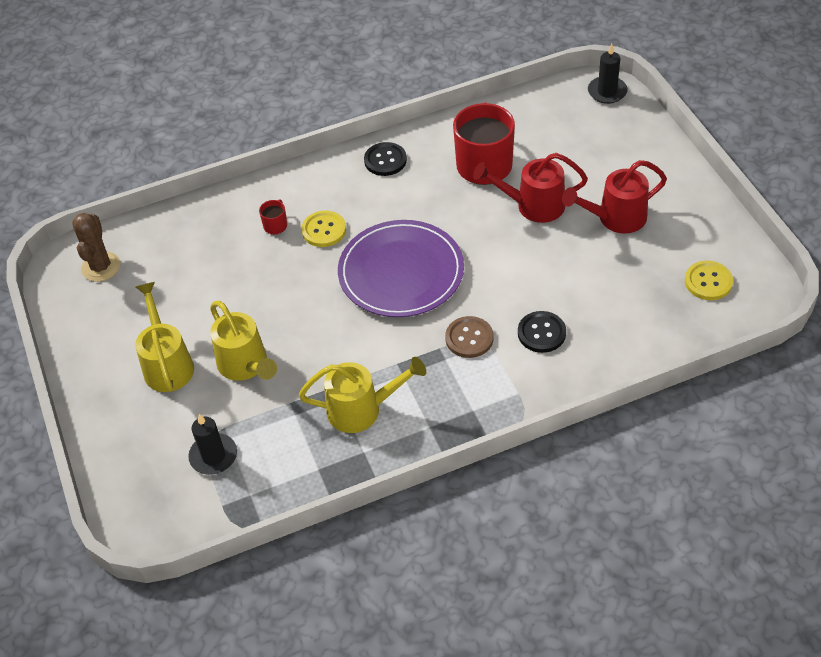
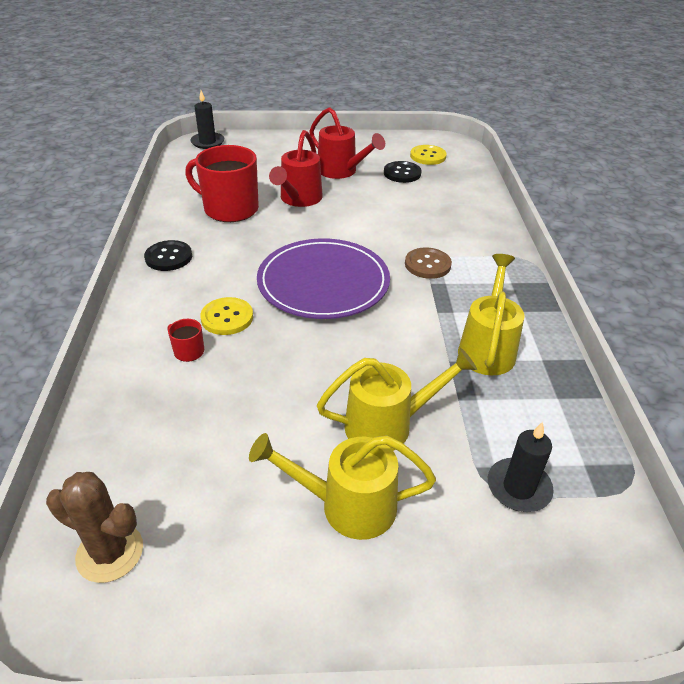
camera: 75 degrees left, 10 degrees down
(541, 333) = (440, 229): black button -> black button (402, 173)
(615, 218) = (341, 171): red watering can -> red watering can turned 45 degrees counterclockwise

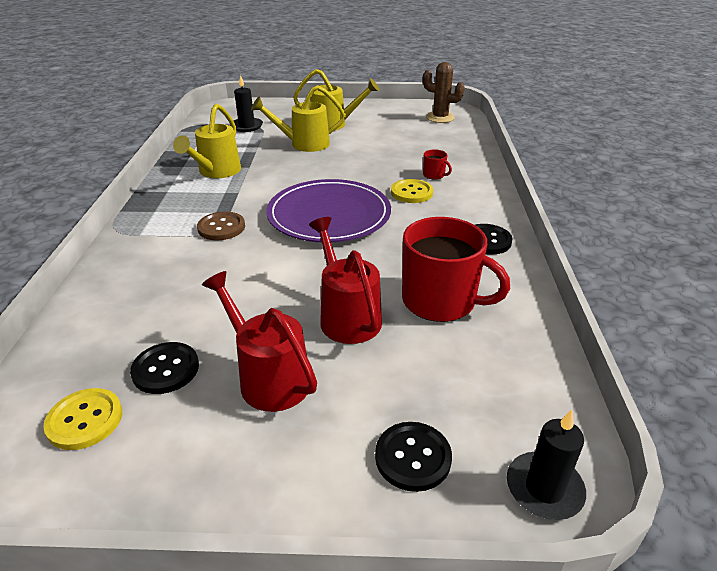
camera: 175 degrees left, 5 degrees down
(264, 148) = (413, 457): none -> black button
(298, 199) = (347, 315): red watering can -> red watering can turned 45 degrees counterclockwise

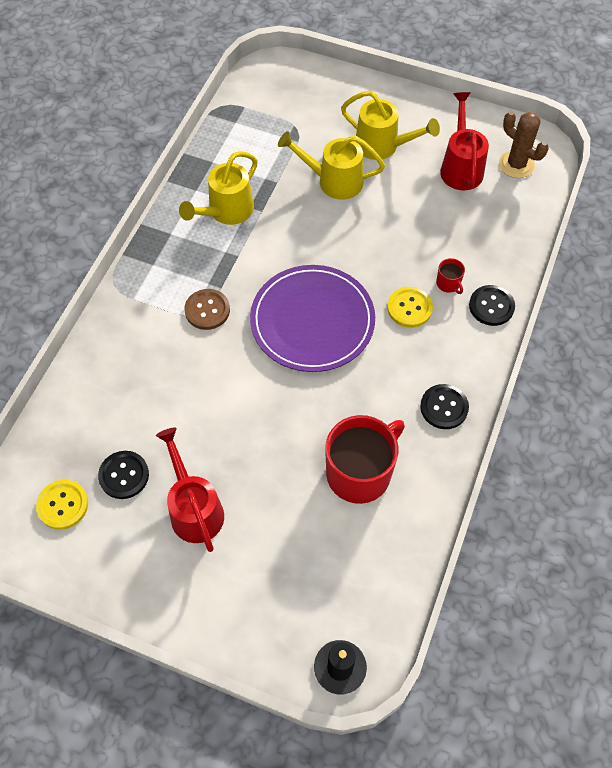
camera: 20 degrees right, 25 degrees up
(247, 126) = (283, 124): black candle -> none
(347, 315) = (275, 464): red watering can -> red watering can (461, 167)
(413, 457) = (266, 613): black button -> black button (491, 306)
(440, 301) = (360, 472): red mug -> red mug turned 90 degrees counterclockwise

